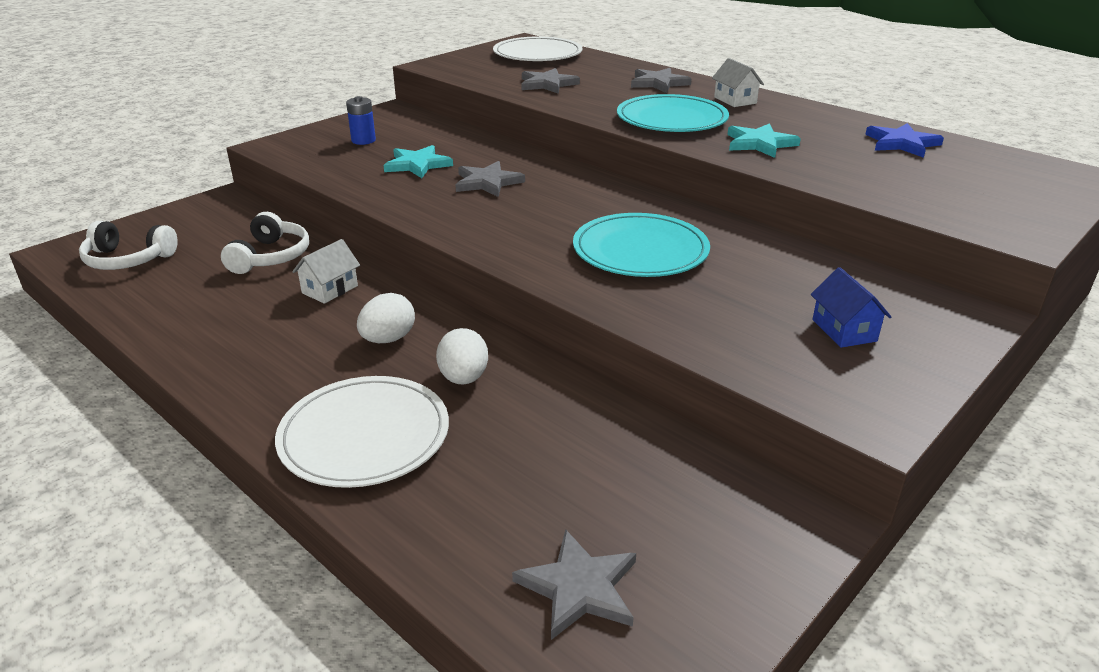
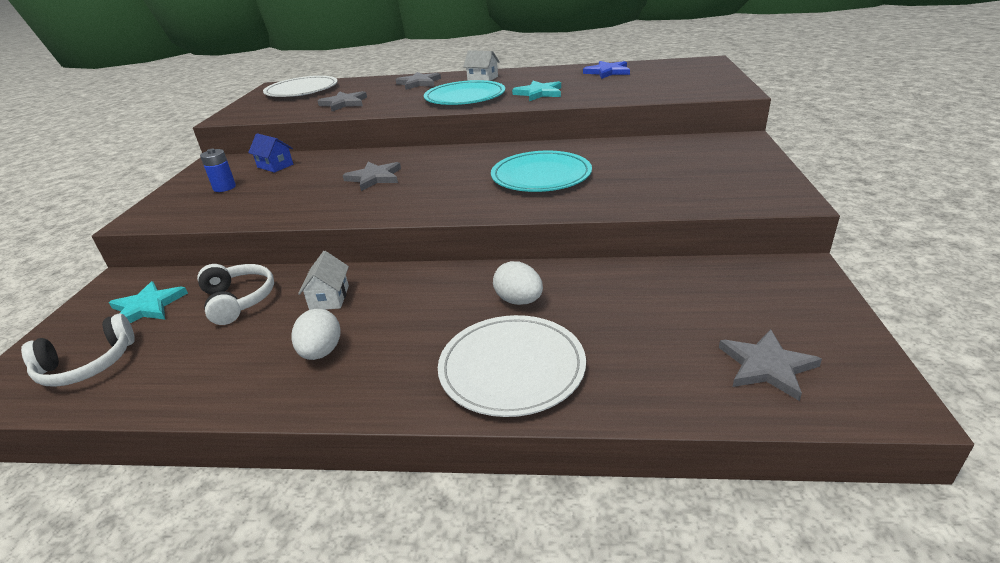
camera: 35 degrees left, 0 degrees up
(388, 339) = (429, 305): white egg -> white egg (321, 352)
(417, 165) = (300, 186): turquoise star -> turquoise star (147, 307)
(844, 330) = (706, 169): blue house -> blue house (275, 166)

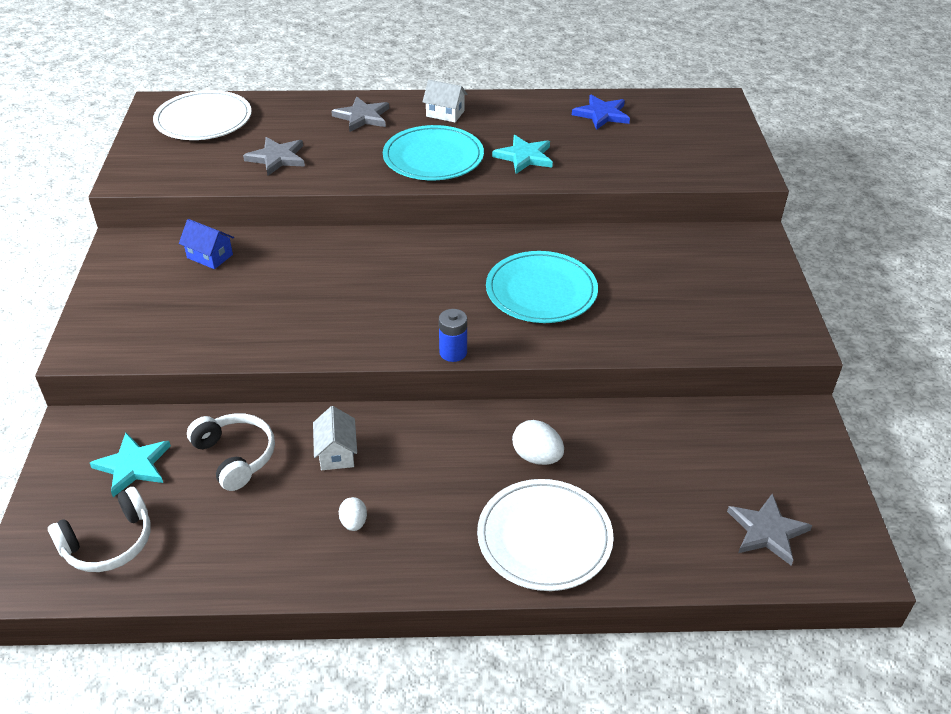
camera: 10 degrees left, 10 degrees up
(224, 187) = (162, 295): blue battery -> blue battery (453, 352)
(321, 352) = (354, 523): white egg -> white egg, size x0.63
(374, 178) = (346, 285): grey star -> none

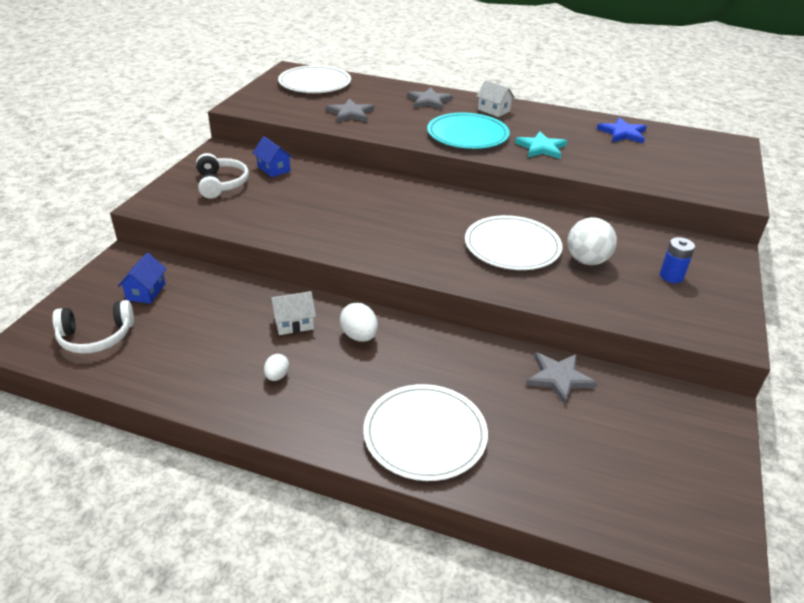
camera: 20 degrees right, 5 degrees down
(133, 466) = (146, 292): turquoise star -> blue house
(235, 456) = (219, 305): white headphones -> white headphones (221, 184)
(336, 453) = (294, 323): white house -> white house turned 60 degrees clockwise
(453, 352) = (415, 271): blue battery -> blue battery (671, 276)
(537, 457) = (452, 371): white egg -> white egg (359, 336)
(541, 291) = (512, 246): turquoise plate -> white plate
(625, 287) = (587, 260): none -> white ball
(767, 531) = (636, 494): grey star -> grey star (559, 378)

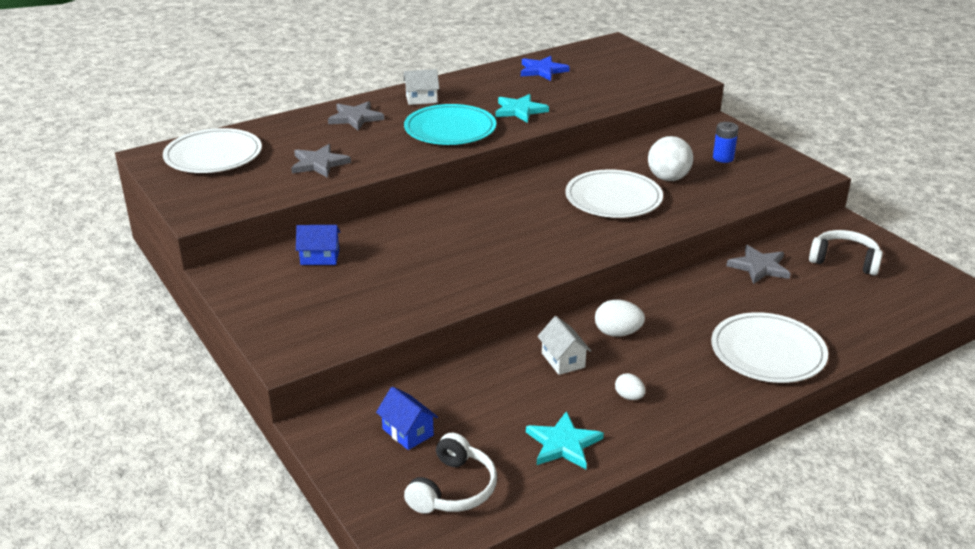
camera: 50 degrees left, 5 degrees down
(186, 366) = (563, 444): none -> turquoise star
(221, 184) = (307, 298): white headphones -> white headphones (844, 261)
(294, 323) = (563, 360): white house -> white house turned 45 degrees counterclockwise

